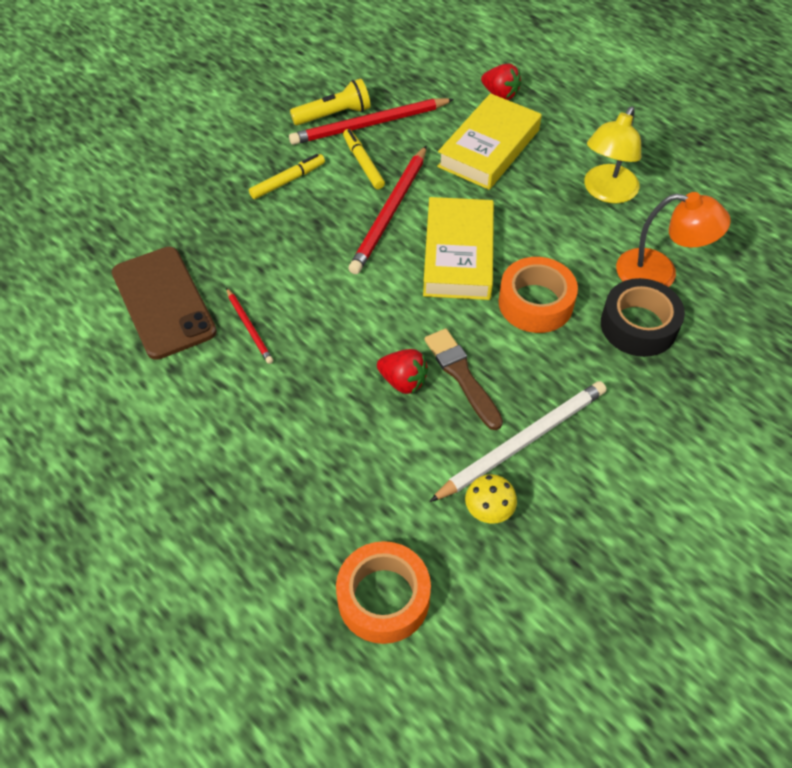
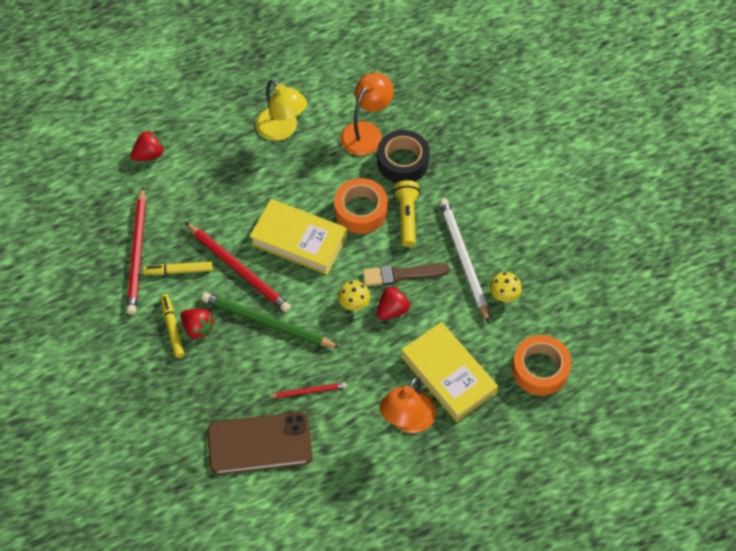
camera: 70 degrees left, 5 degrees up
(242, 447) = (407, 420): none -> orange lamp
(296, 202) = (198, 328): none -> red strawberry
(329, 260) = (267, 323): none -> green pencil
(334, 115) = (113, 274): yellow flashlight -> yellow flashlight (407, 217)
(393, 337) = (354, 304): none -> yellow mushroom
(489, 148) = (204, 183): yellow book -> yellow book (448, 375)

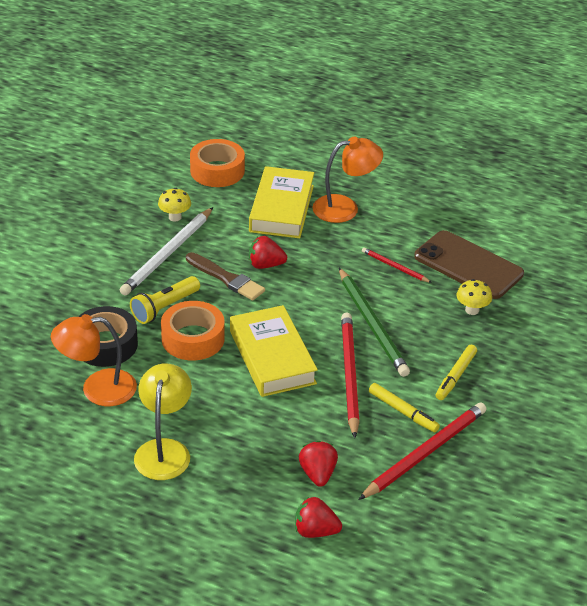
camera: 135 degrees left, 20 degrees down
(198, 328) = (434, 361): red strawberry -> red strawberry (318, 474)
(354, 304) = (288, 288): yellow mushroom -> yellow mushroom (472, 310)

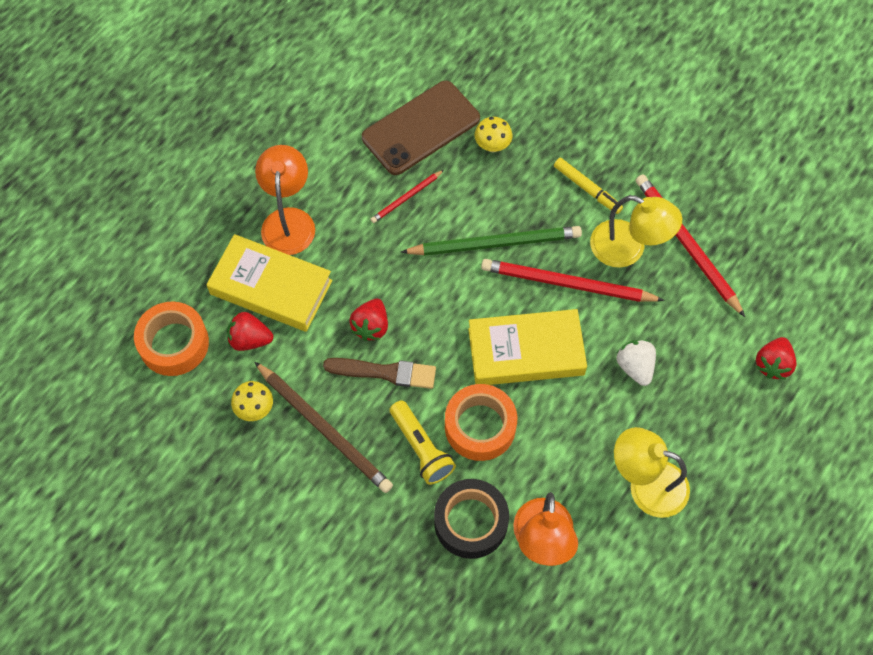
camera: 75 degrees left, 25 degrees up
(167, 254) = (324, 429): white pencil -> brown pencil
(226, 278) = (385, 372): brown brush -> brown brush turned 45 degrees clockwise
(280, 430) = (635, 367): none -> white strawberry
(318, 474) = (700, 345): red strawberry -> red strawberry (250, 339)
(403, 412) = (628, 249): yellow marker -> yellow lamp

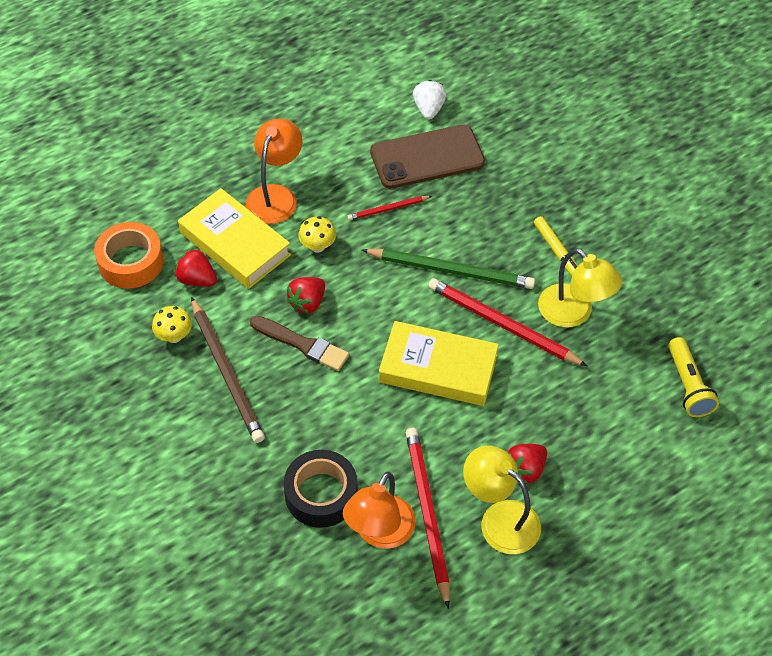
camera: 20 degrees right, 10 degrees down
(421, 448) = (305, 417): yellow flashlight -> yellow flashlight (688, 385)
(480, 426) = (367, 417): orange tape -> none
(492, 146) = (485, 190): yellow mushroom -> yellow mushroom (317, 246)
(635, 367) = (534, 415): white strawberry -> white strawberry (429, 109)
(686, 244) = (631, 327): red pencil -> red pencil (427, 514)
(772, 364) = (669, 456): red strawberry -> red strawberry (525, 470)

